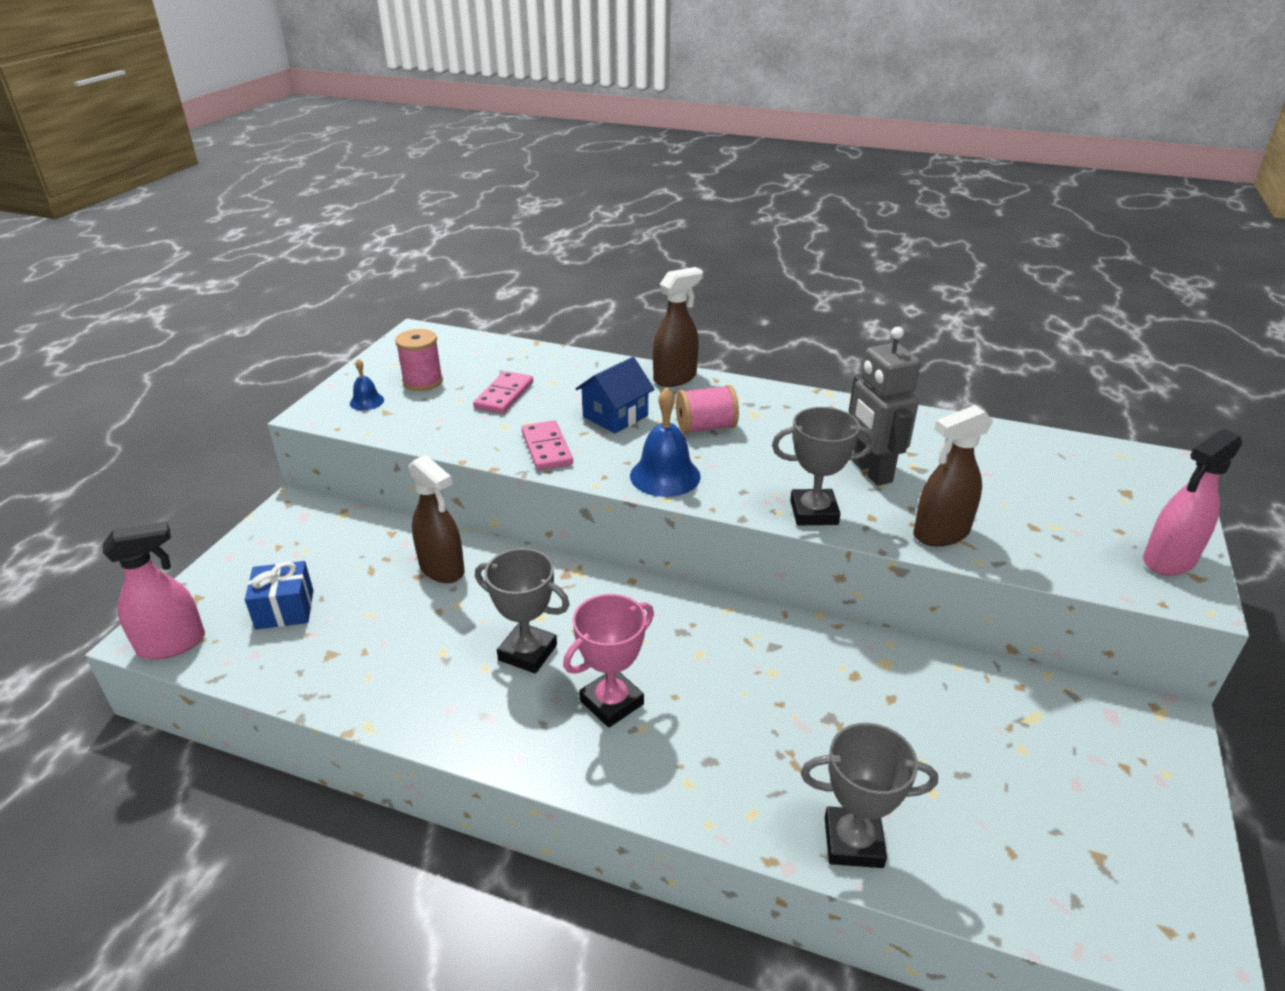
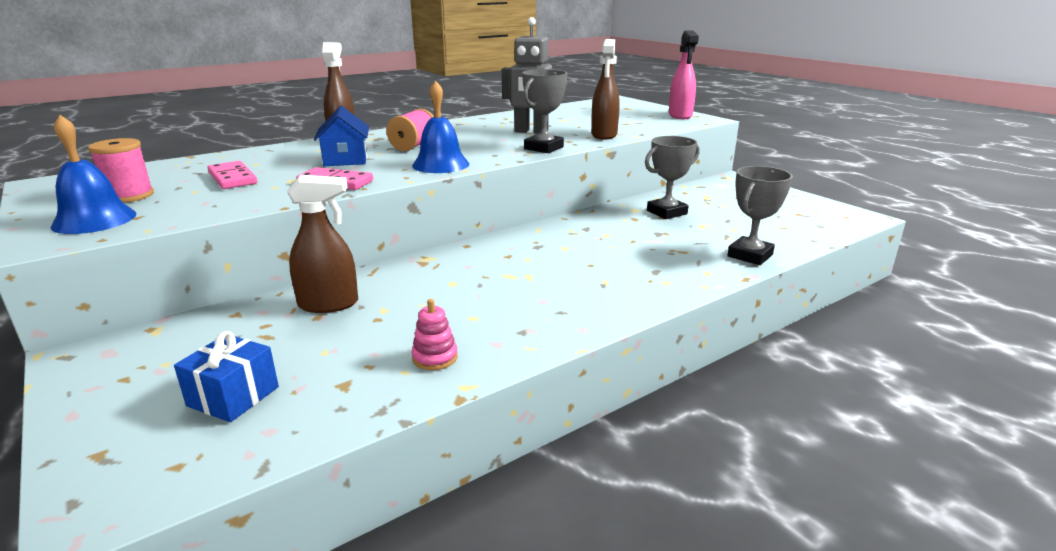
camera: 55 degrees left, 10 degrees down
(172, 644) = (147, 491): pink spray bottle -> none
(366, 401) = (94, 220): blue bell -> blue bell, size x1.85
(400, 682) = (435, 357): none -> pink stacking toy
(527, 652) = (481, 297): grey trophy -> grey trophy (666, 212)
(611, 702) = (571, 284): pink trophy -> none

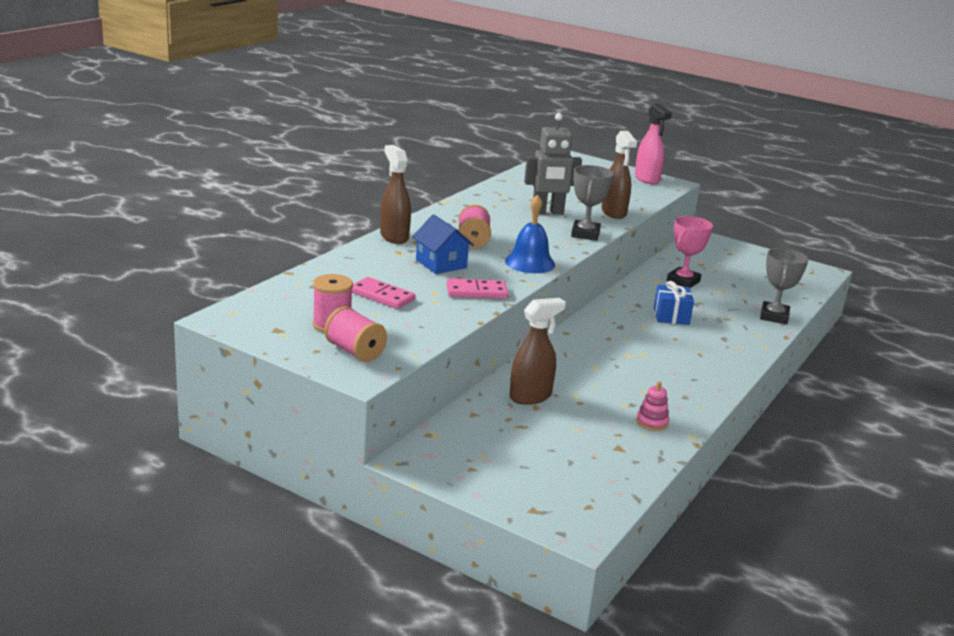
camera: 25 degrees left, 0 degrees up
(94, 220) = (355, 351): blue bell -> pink spool
(233, 396) = (561, 466): blue gift -> blue gift (671, 316)
(666, 212) = (683, 281): grey trophy -> pink trophy

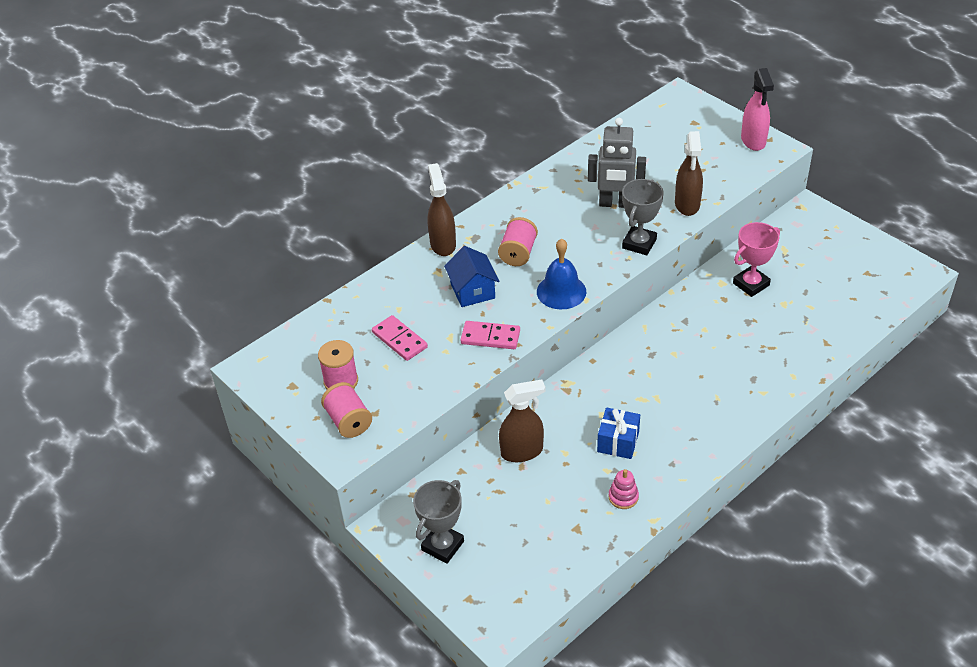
camera: 20 degrees right, 20 degrees up
(671, 316) = (712, 340): blue gift -> blue gift (618, 442)
(774, 316) = (825, 347): grey trophy -> grey trophy (442, 546)

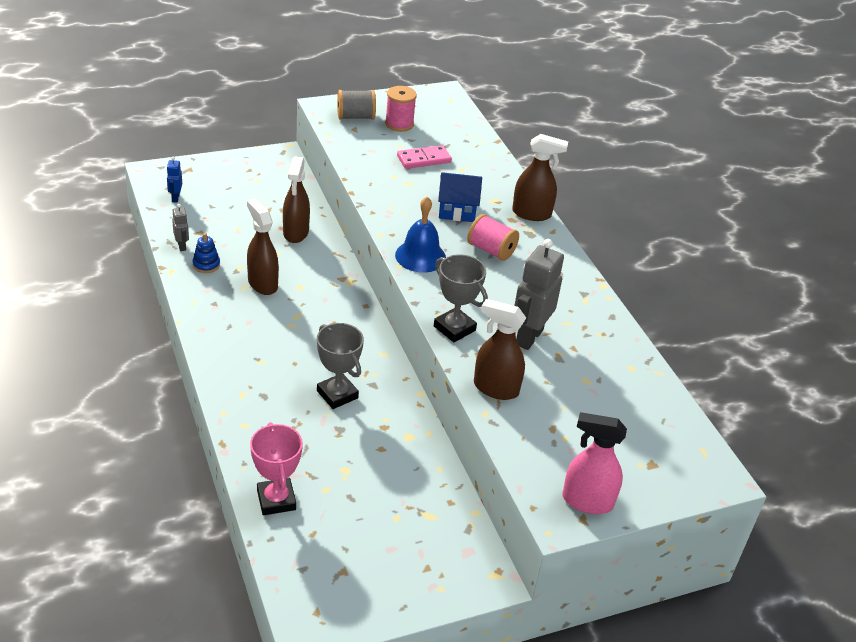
camera: 105 degrees right, 5 degrees down
(348, 421) = (355, 117): pink spool -> grey spool
(442, 546) = (242, 172): grey trophy -> grey trophy (337, 394)
(490, 337) = (392, 201): pink domino -> none
(532, 582) = (175, 198): none -> blue robot
(609, 531) = (182, 246): none -> grey robot
(618, 442) = (262, 283): blue gift -> brown spray bottle
(623, 497) = (206, 265): pink stacking toy -> blue stacking toy
(751, 284) = (391, 458): pink trophy -> pink trophy (276, 500)

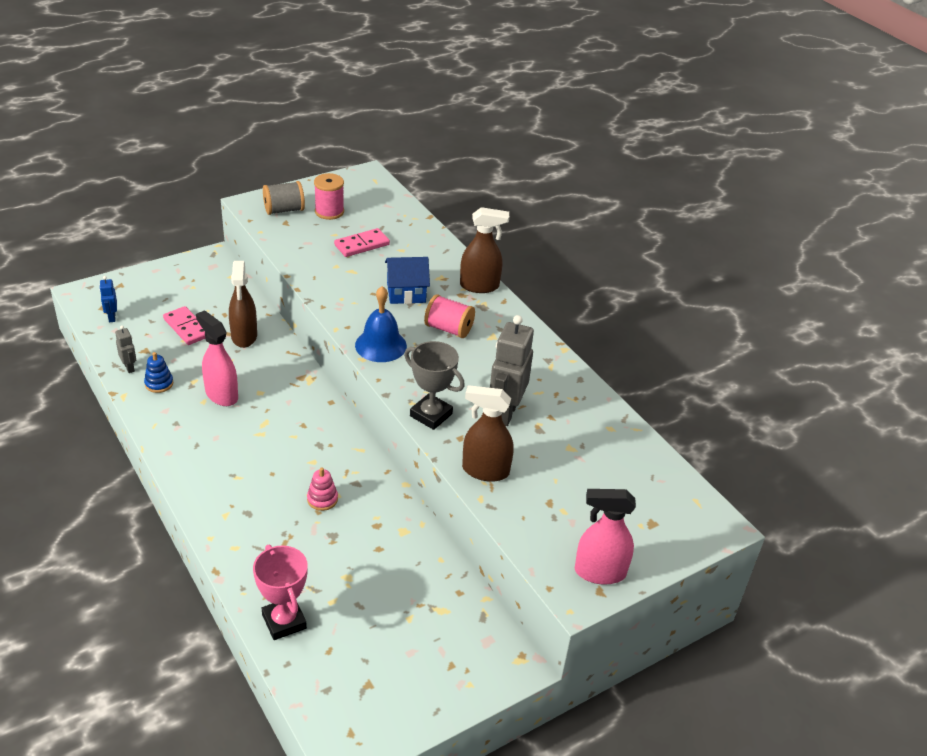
camera: 10 degrees left, 0 degrees up
(243, 217) = (187, 328): none -> pink domino
(262, 283) = (221, 395): brown spray bottle -> pink spray bottle
(337, 394) = (322, 499): grey trophy -> pink stacking toy

